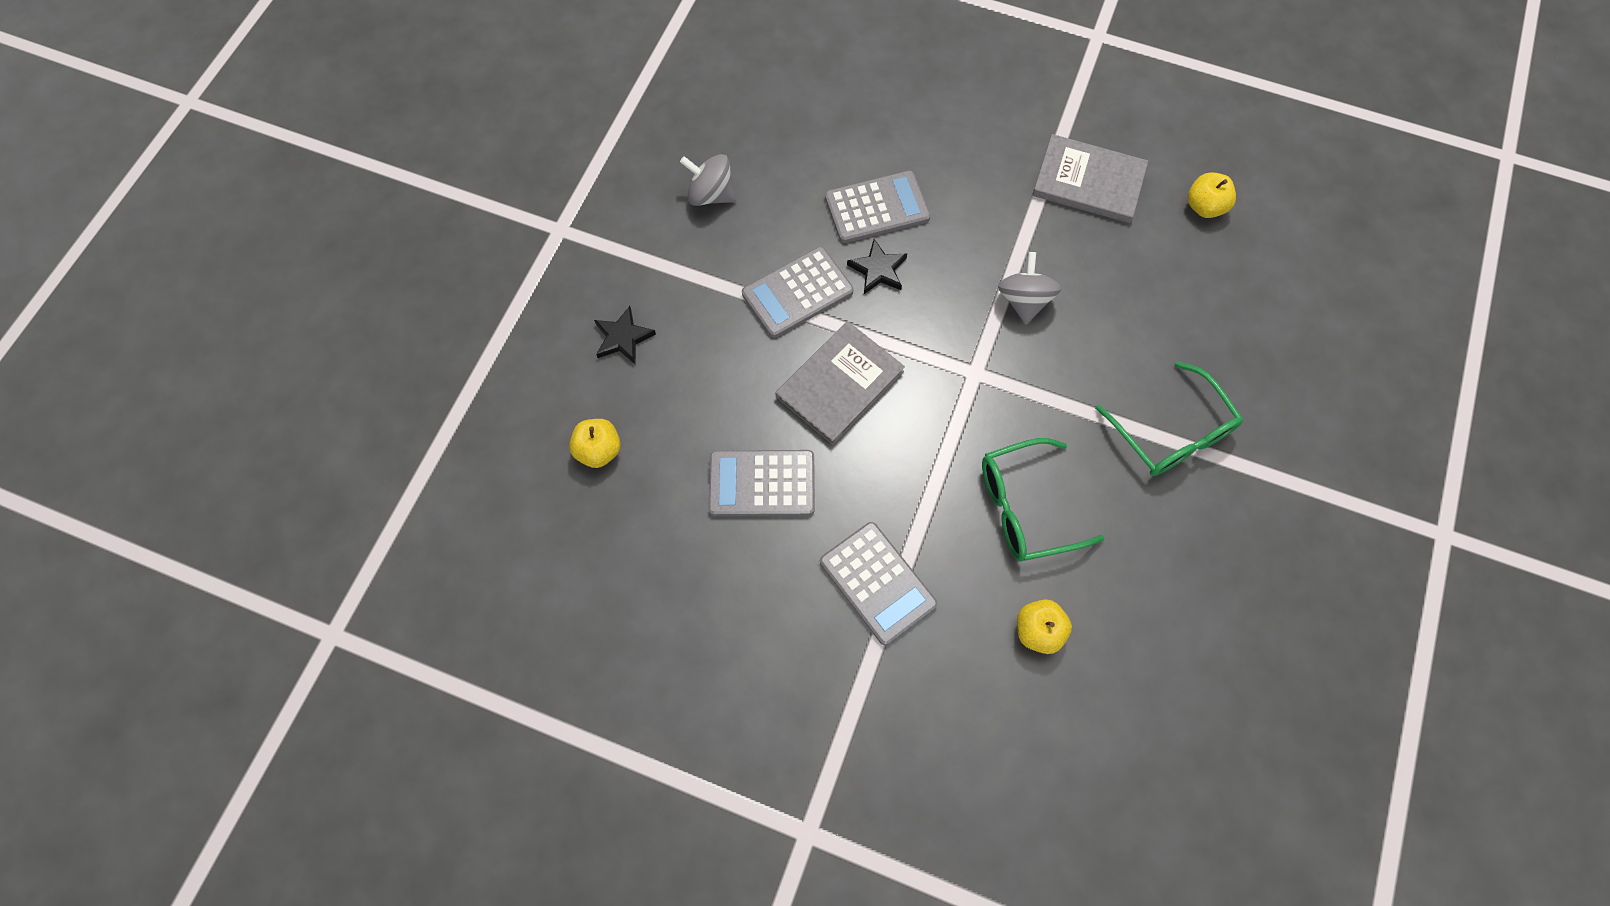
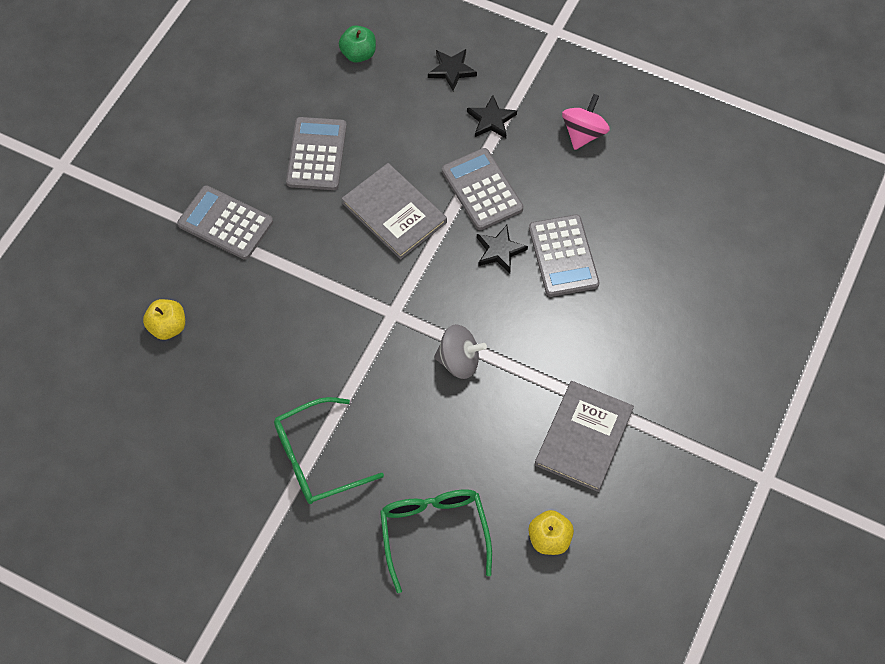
camera: 95 degrees right, 5 degrees down
(599, 450) = (358, 54): yellow apple -> green apple
(696, 289) = (491, 120): none -> black star
(711, 194) = (583, 133): grey spinning top -> pink spinning top
(877, 583) = (225, 223): grey calculator -> grey calculator turned 60 degrees clockwise
(1024, 507) = (268, 332): green glasses -> green glasses (434, 532)

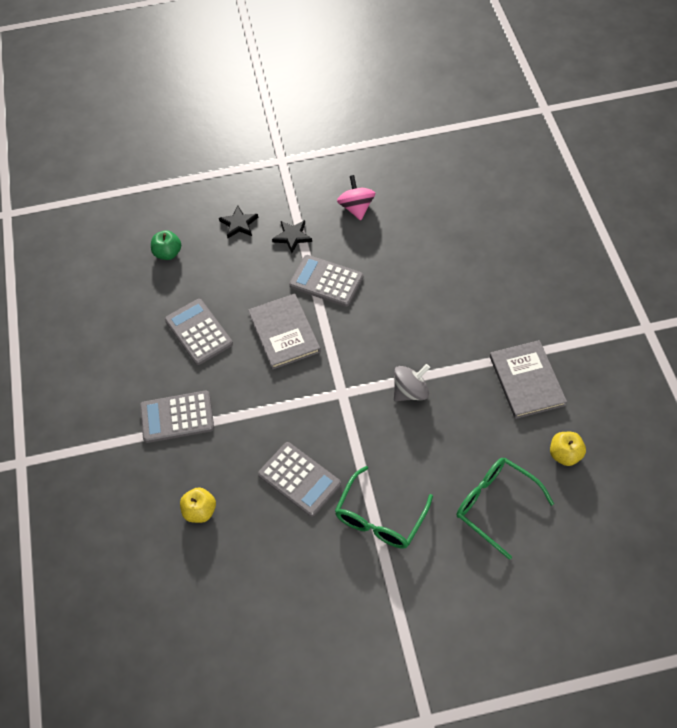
camera: 35 degrees left, 5 degrees down
(394, 213) = (284, 333): grey book -> grey book turned 60 degrees clockwise
(499, 251) = (372, 309): black star -> none
(563, 256) = (413, 286): grey calculator -> grey calculator (299, 479)

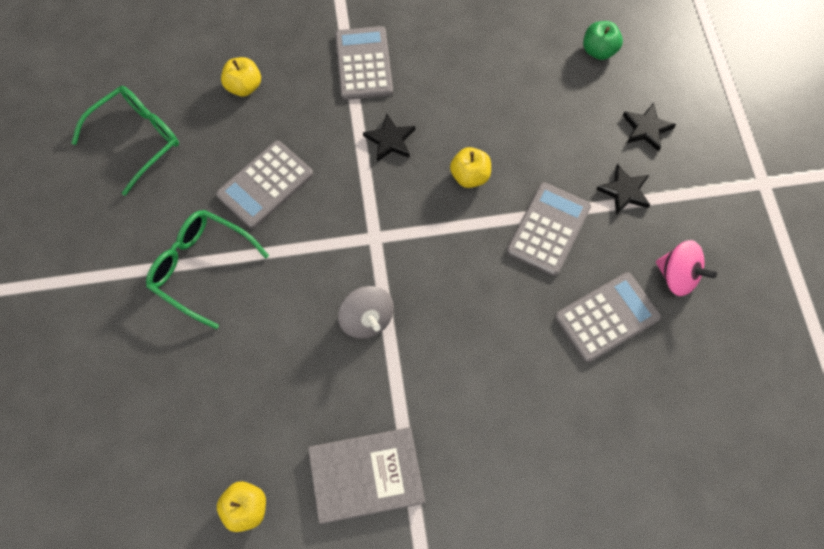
camera: 90 degrees right, 10 degrees up
(198, 332) = (478, 84): grey calculator -> grey calculator (607, 317)
(253, 390) = (390, 140): none -> black star
(284, 333) = (470, 176): grey book -> yellow apple
(356, 208) = (677, 276): pink spinning top -> pink spinning top turned 45 degrees clockwise
(495, 505) = (192, 404): green glasses -> green glasses (138, 139)

